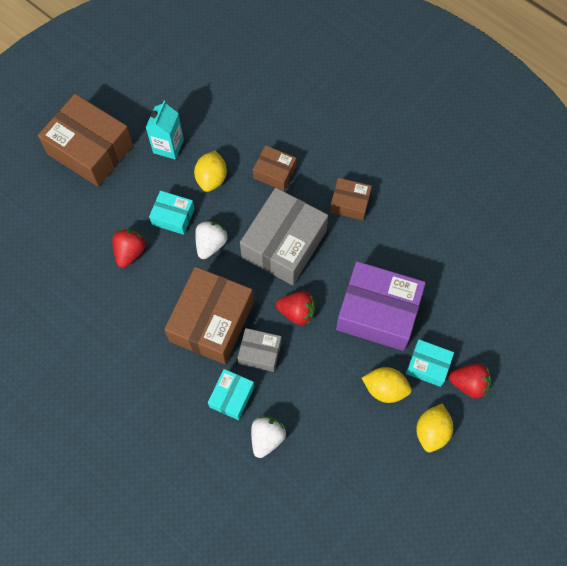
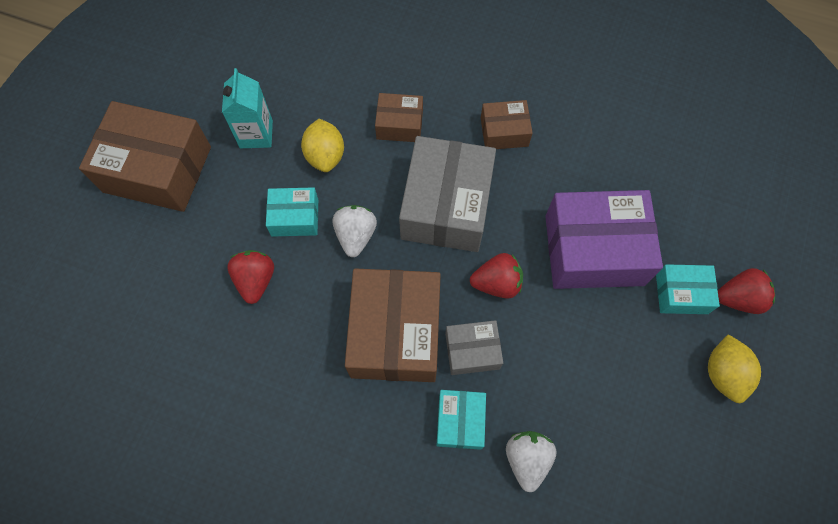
camera: 20 degrees left, 0 degrees up
(385, 389) = (644, 340): yellow lemon -> none

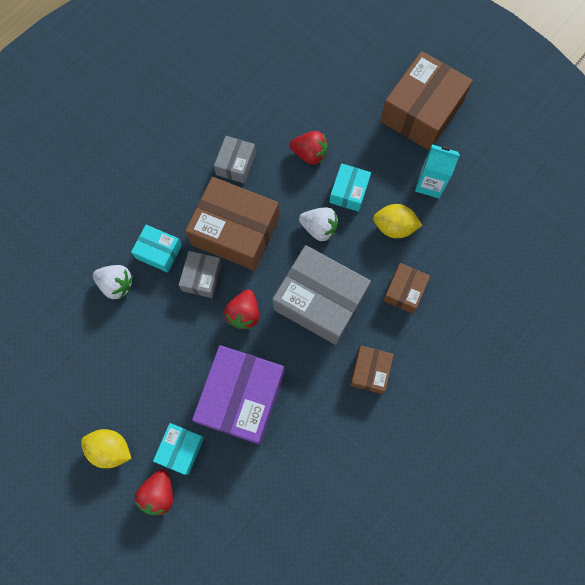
camera: 110 degrees right, 5 degrees up
(299, 369) = (236, 164): none -> grey box

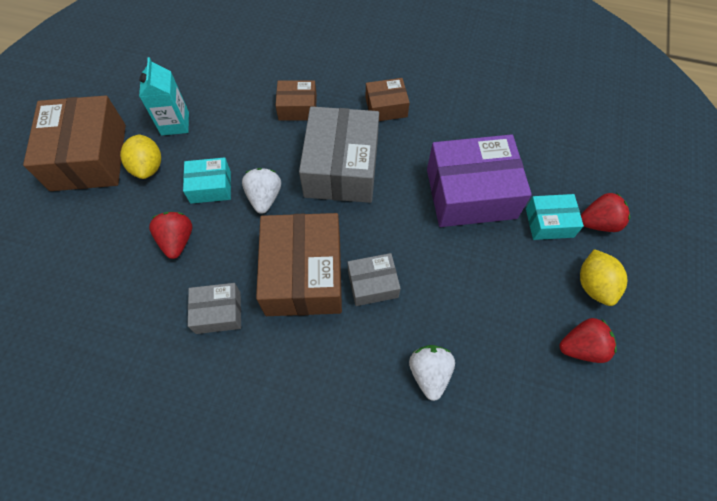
camera: 115 degrees left, 10 degrees down
(159, 252) = (366, 345): turquoise box -> none
(244, 314) = (390, 226): red strawberry -> red strawberry (581, 347)
(394, 227) = (235, 136): yellow lemon -> yellow lemon (148, 167)
(421, 111) = (89, 157): brown box -> brown box turned 75 degrees clockwise

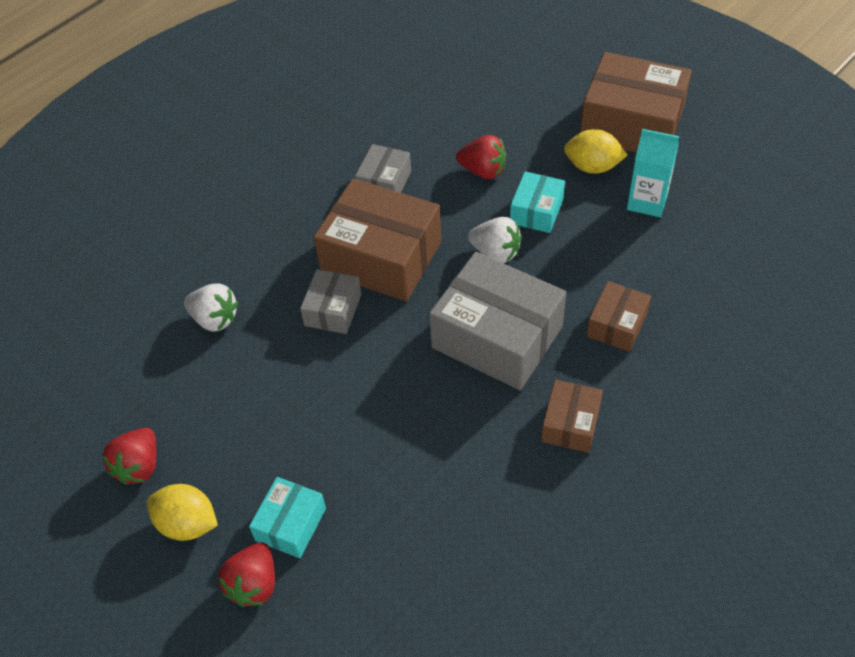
camera: 120 degrees right, 10 degrees down
(471, 193) = (382, 457): purple box -> none

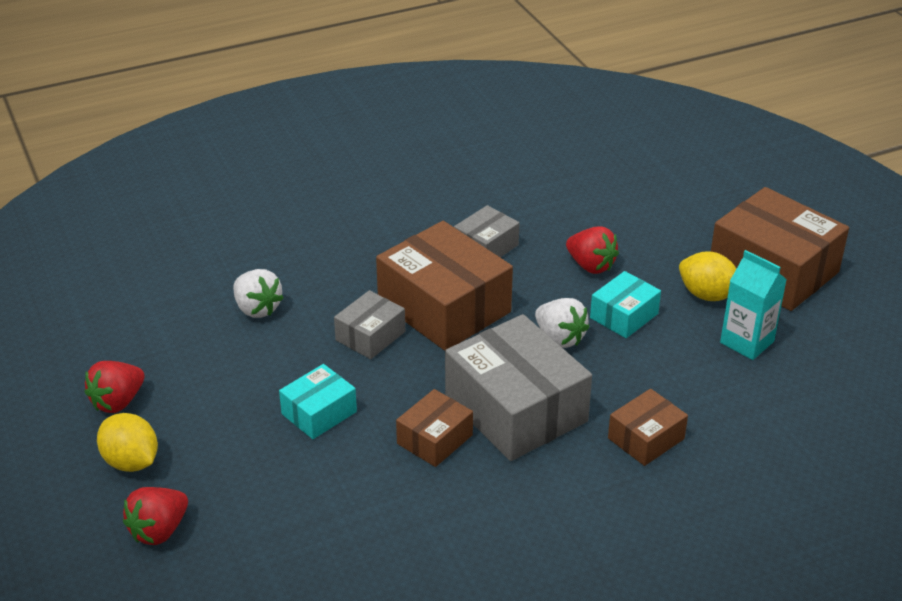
camera: 20 degrees right, 15 degrees down
(291, 524) = (222, 495): turquoise box -> turquoise box (319, 413)
(570, 424) = (543, 507): brown box -> brown box (434, 439)

